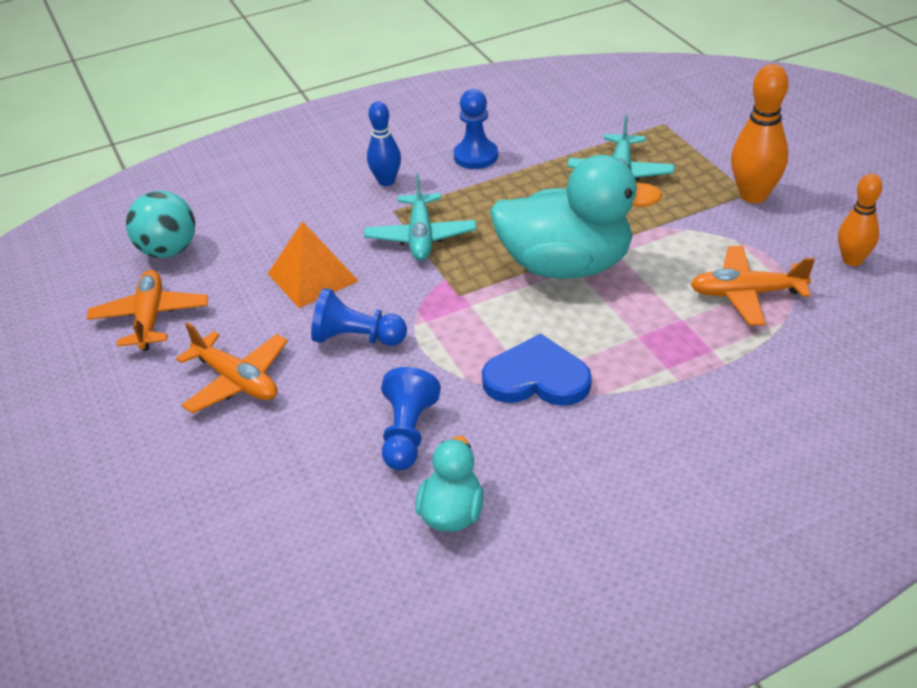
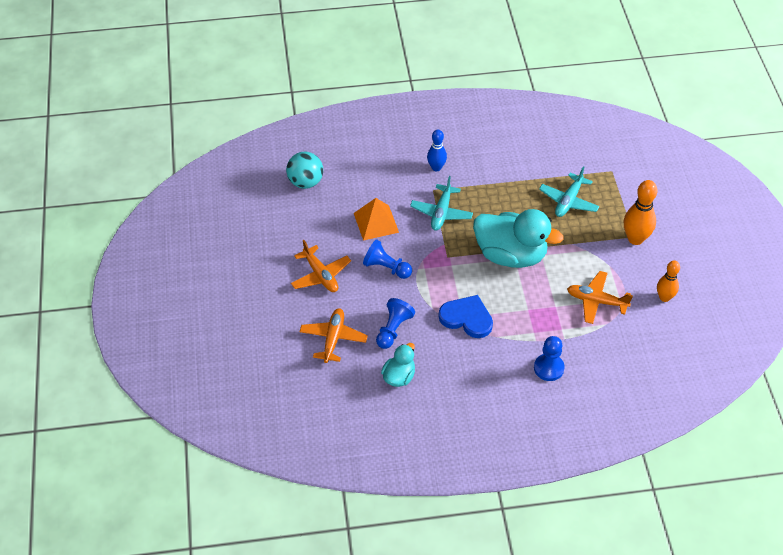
camera: 15 degrees right, 10 degrees up
(150, 318) = (287, 224): orange plane -> orange plane (333, 339)
(476, 156) = (493, 164): blue pawn -> blue pawn (548, 368)

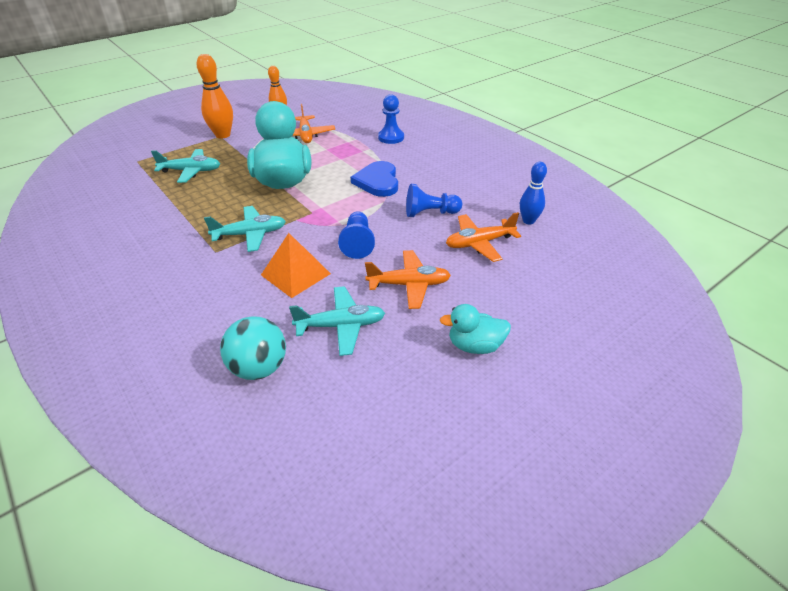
camera: 120 degrees left, 10 degrees down
(310, 227) = (341, 326): none -> turquoise plane
(320, 275) = (409, 285): orange plane -> orange plane turned 60 degrees clockwise
(399, 376) = (475, 194): turquoise duck -> turquoise duck (475, 345)
(436, 167) = (174, 261): blue bowling pin -> blue bowling pin (528, 221)

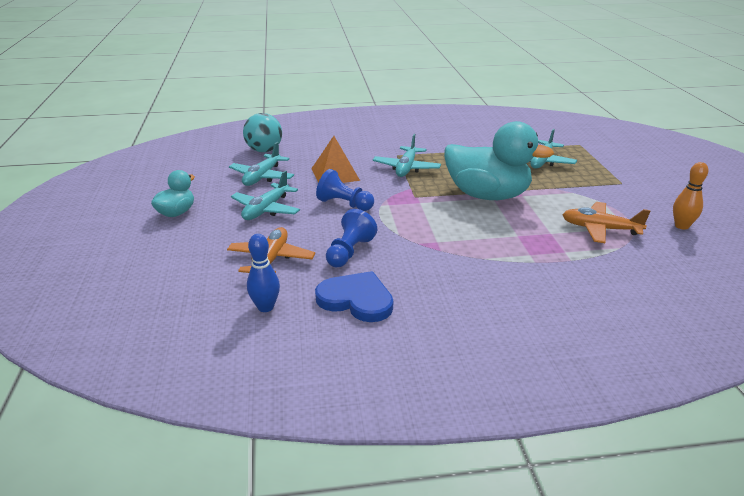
camera: 120 degrees right, 10 degrees down
(223, 135) = (624, 184): orange bowling pin -> none
(377, 181) = (442, 242): blue heart -> blue heart (356, 299)
(391, 137) = (559, 287): blue pawn -> none
(409, 285) = (266, 209): orange plane -> turquoise plane

